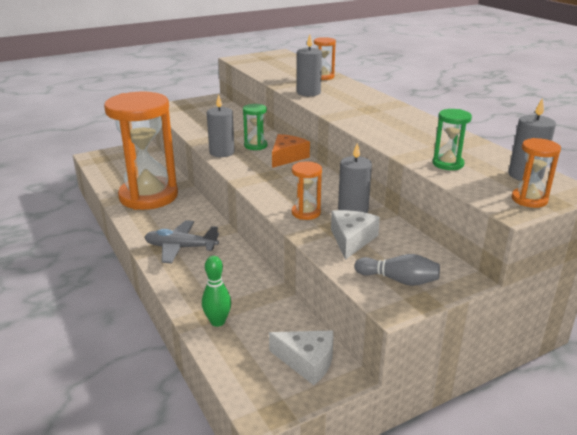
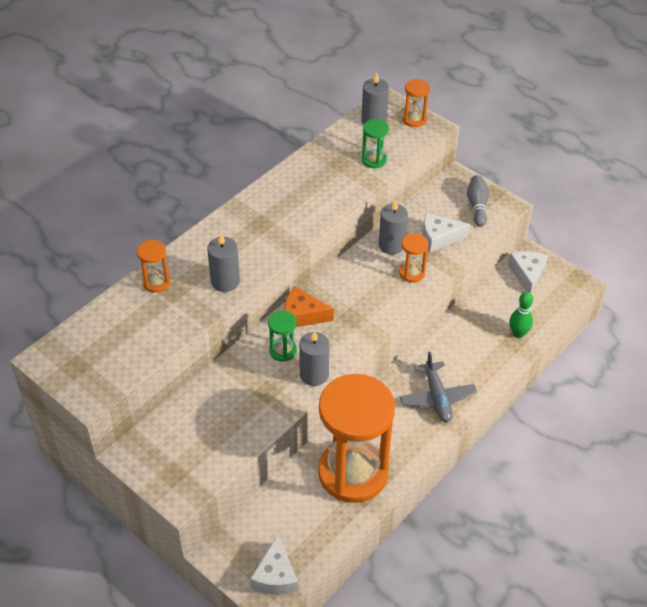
camera: 110 degrees left, 20 degrees up
(105, 160) = (275, 576): none -> white cheese

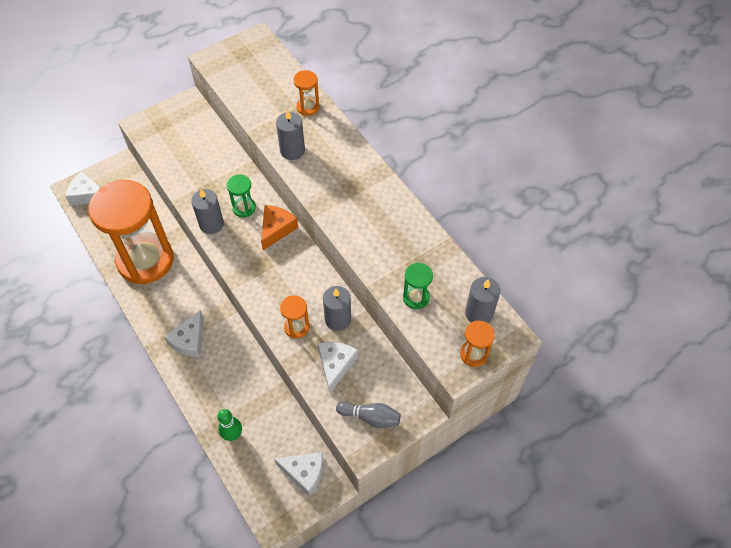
camera: 105 degrees right, 10 degrees up
(437, 397) = (189, 340): grey plane -> white cheese

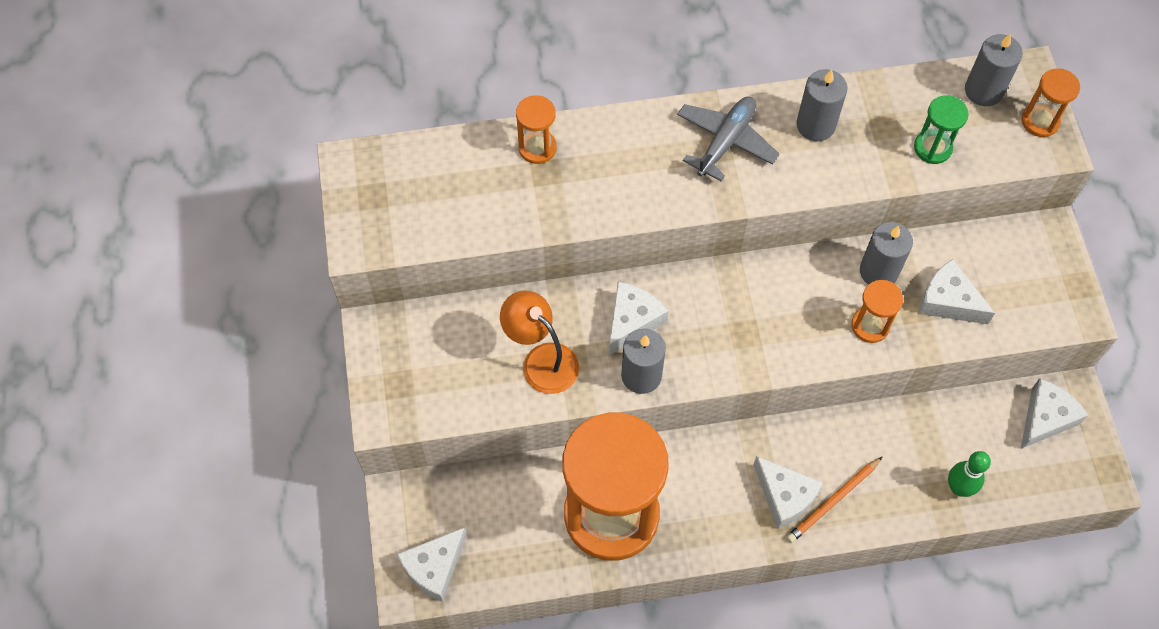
camera: 65 degrees left, 5 degrees up
(196, 367) = (833, 501): none -> orange pencil
(201, 176) = (541, 360): none -> orange lamp
(244, 208) = (632, 321): green hourglass -> white cheese
(276, 229) = (692, 292): orange cheese -> none
(292, 150) = (612, 198): grey candle -> grey candle (815, 125)
(359, 189) = (725, 142): none -> grey plane
(370, 417) = (1039, 290): grey bowling pin -> none

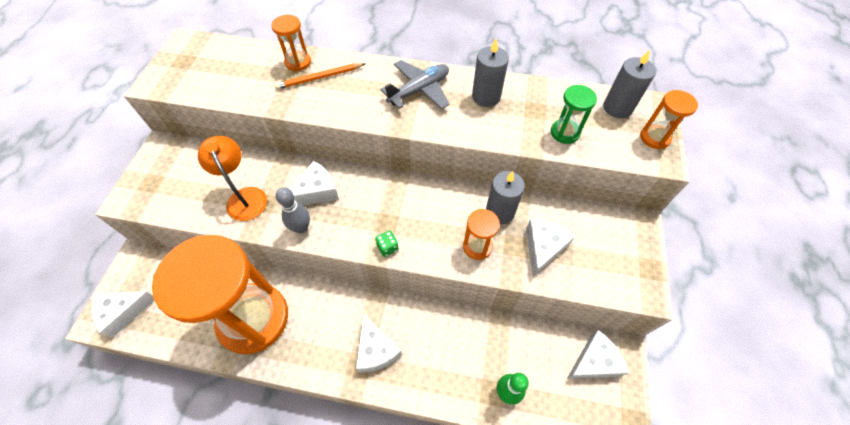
camera: 20 degrees right, 5 degrees down
(641, 375) = (301, 228): grey candle -> grey bowling pin
(762, 364) = (387, 247): none -> green dice
(833, 501) = (408, 367): orange pencil -> orange pencil (319, 78)
(948, 301) = (543, 248): white cheese -> white cheese turned 60 degrees clockwise

